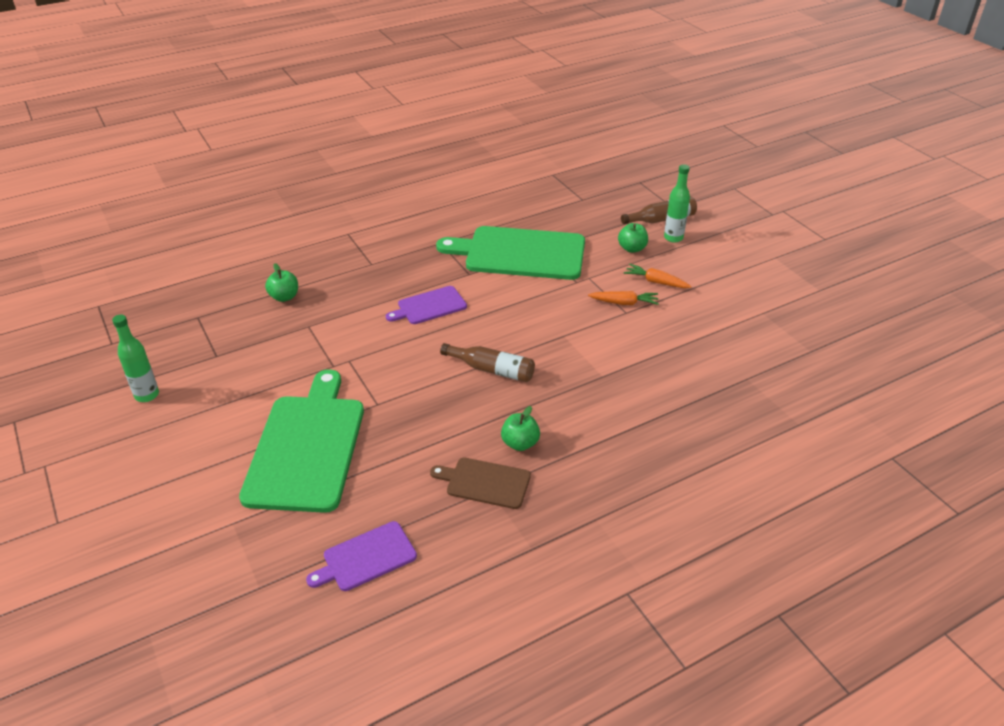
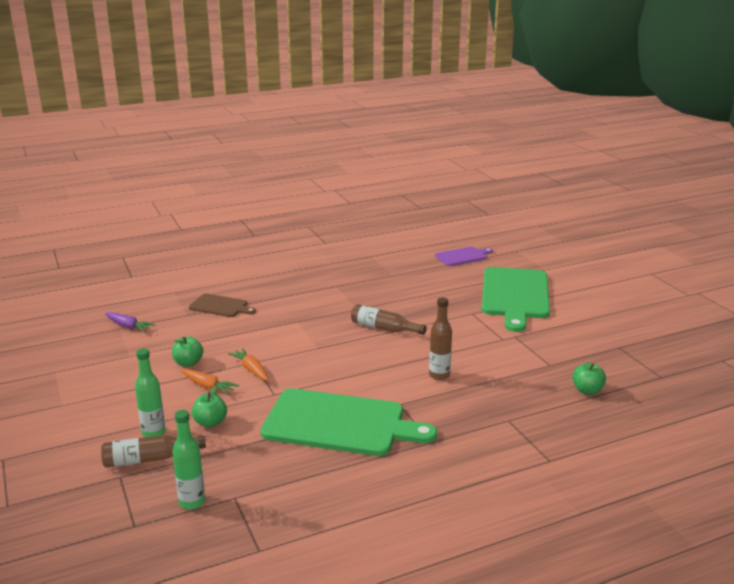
camera: 175 degrees left, 15 degrees down
(147, 395) = (654, 325): green bottle -> green bottle (192, 502)
(429, 306) = (439, 375): purple cutting board -> brown bottle
(485, 482) = (395, 277): brown cutting board -> brown cutting board (220, 306)
(520, 443) = (369, 291): green apple -> green apple (188, 363)
(624, 303) = (251, 369): orange carrot -> orange carrot turned 45 degrees clockwise
(802, 354) = (128, 326): none -> purple carrot

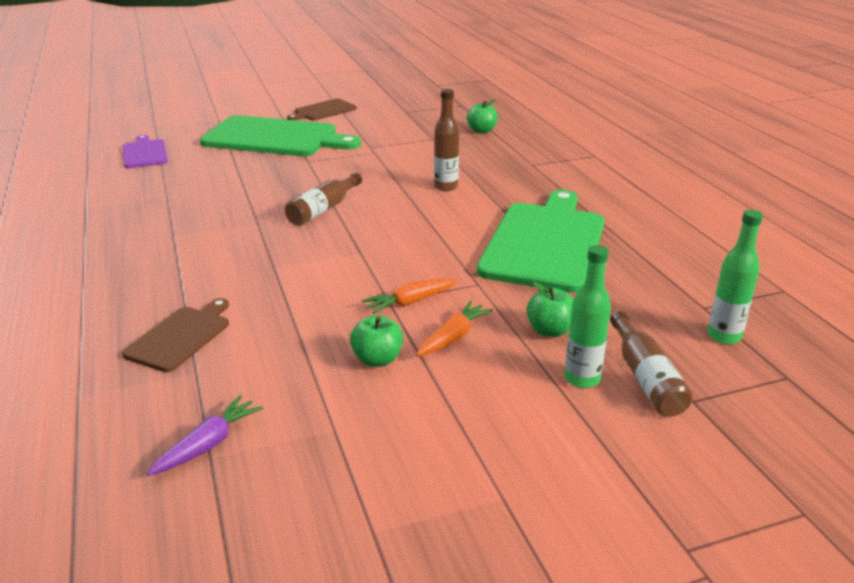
camera: 85 degrees left, 5 degrees up
(593, 308) = (323, 111): none -> brown cutting board

